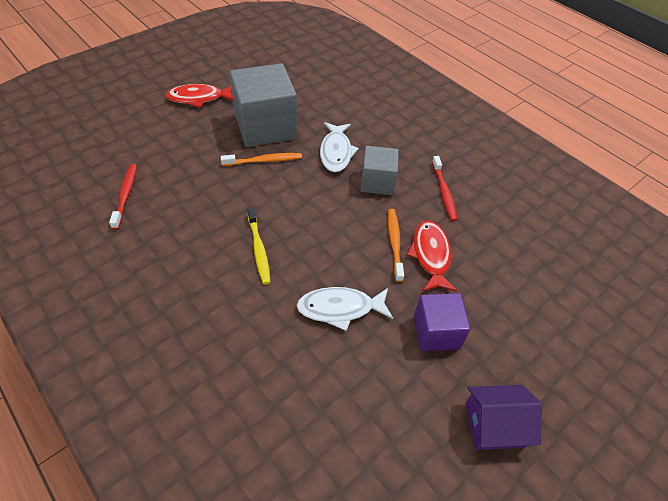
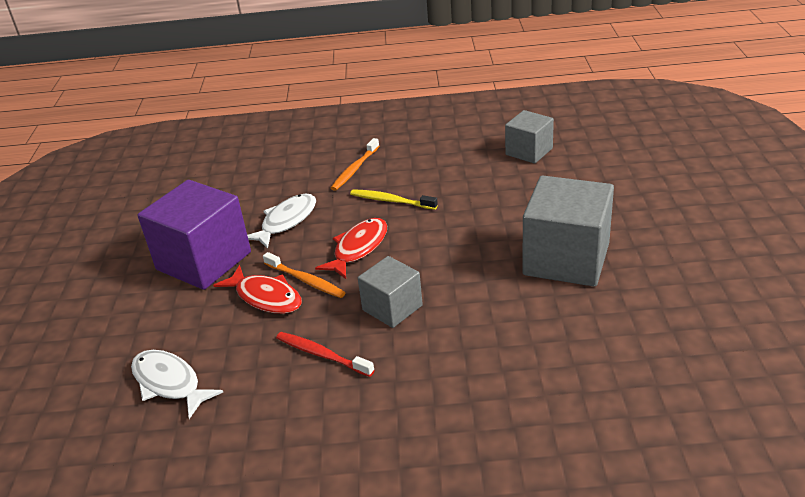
camera: 135 degrees right, 15 degrees down
(126, 195) = (529, 151): red toothbrush -> grey cube
(199, 98) = (665, 226): red fish -> red fish (358, 248)
(264, 161) = (505, 239): orange toothbrush -> orange toothbrush (355, 169)
(336, 152) = (470, 297): white fish -> white fish (169, 383)
(436, 332) = (204, 261): purple cube -> purple cube, size x1.74
(494, 424) = (117, 253): purple house -> none

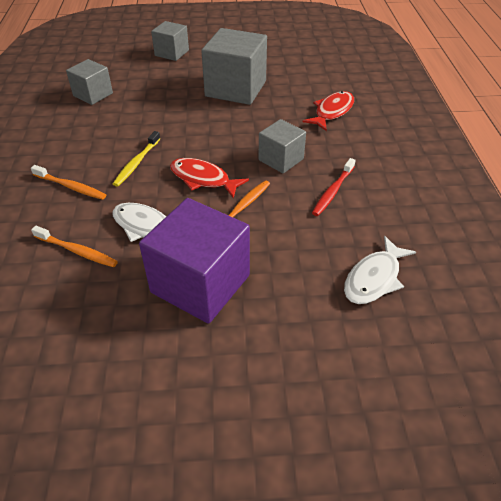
camera: 95 degrees left, 10 degrees up
(265, 189) = (77, 251): none -> orange toothbrush
(266, 297) = (263, 230): red fish -> red fish (332, 112)
(657, 193) = (172, 53): none -> grey cube

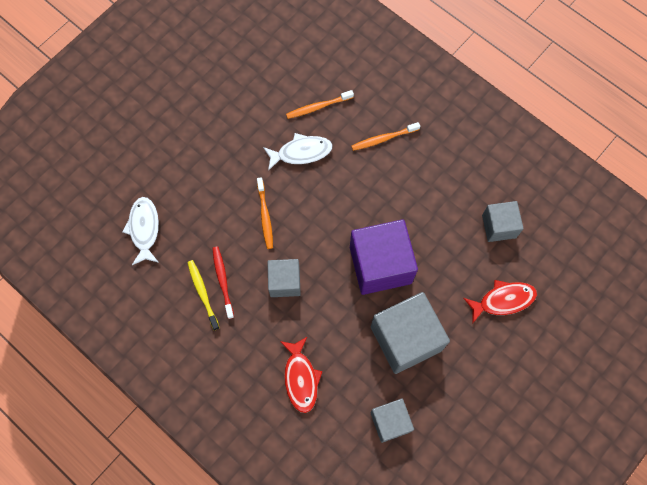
camera: 135 degrees right, 25 degrees up
(136, 163) = (372, 192): yellow toothbrush -> yellow toothbrush (203, 293)
(172, 53) = (521, 341): grey cube -> grey cube (390, 422)
(200, 284) = (232, 146): purple cube -> purple cube (380, 265)
(203, 179) = (314, 217): red fish -> red fish (503, 300)

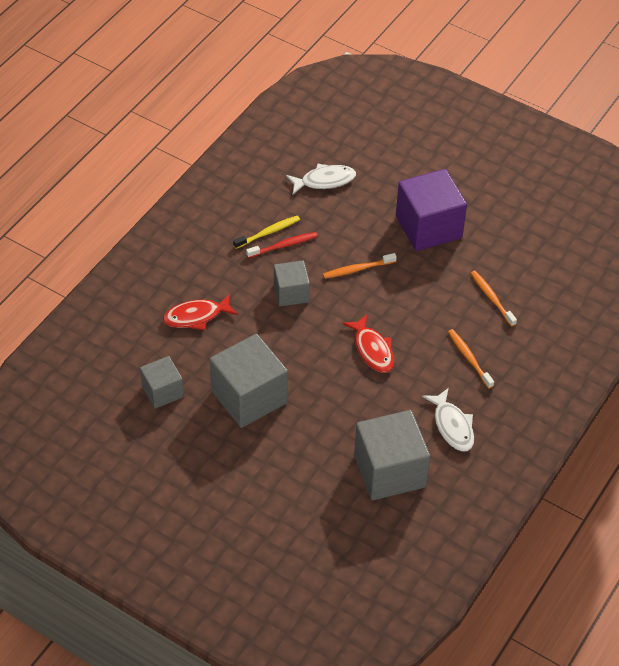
camera: 80 degrees right, 20 degrees down
(301, 152) = (435, 290): white fish -> white fish (452, 426)
(380, 265) = (324, 368): purple cube -> purple cube (428, 227)
(499, 226) = (389, 471): grey cube -> grey cube, size x1.74
(503, 300) = (305, 480): red fish -> red fish (372, 350)

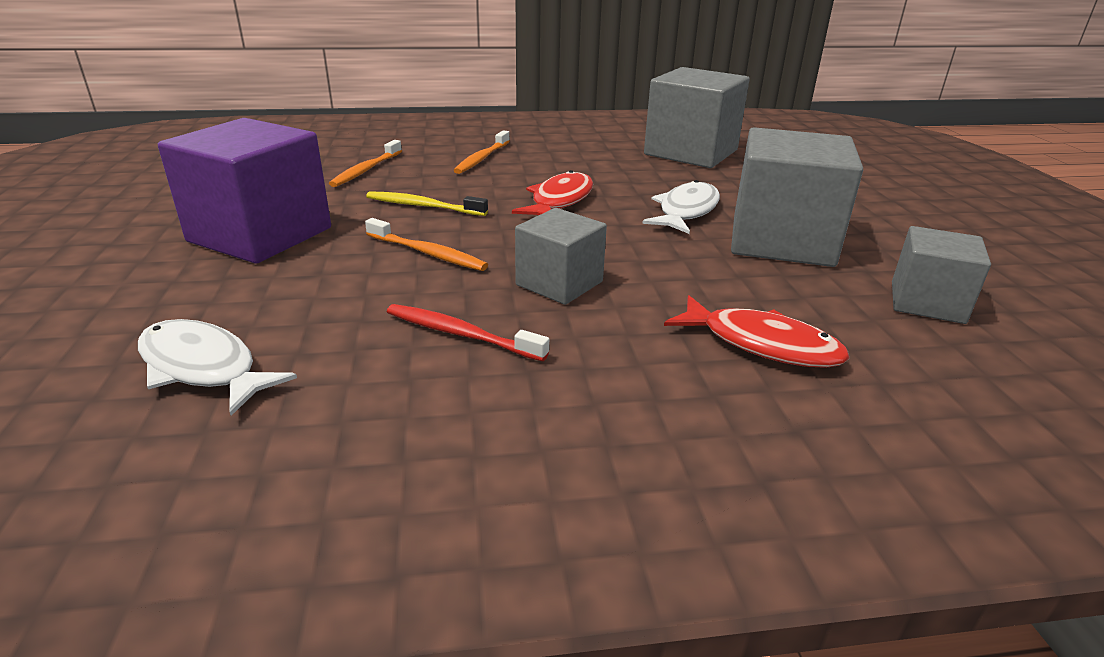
camera: 130 degrees left, 20 degrees down
(268, 232) = (446, 366): yellow toothbrush -> yellow toothbrush (423, 206)
(452, 426) = (584, 145): white fish -> white fish (686, 211)

